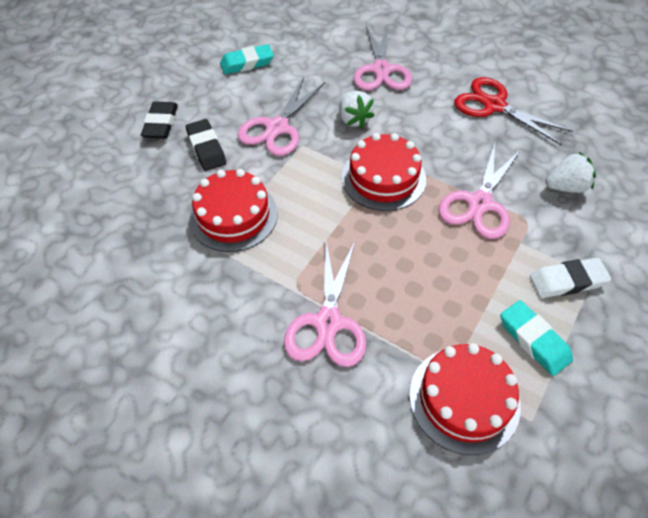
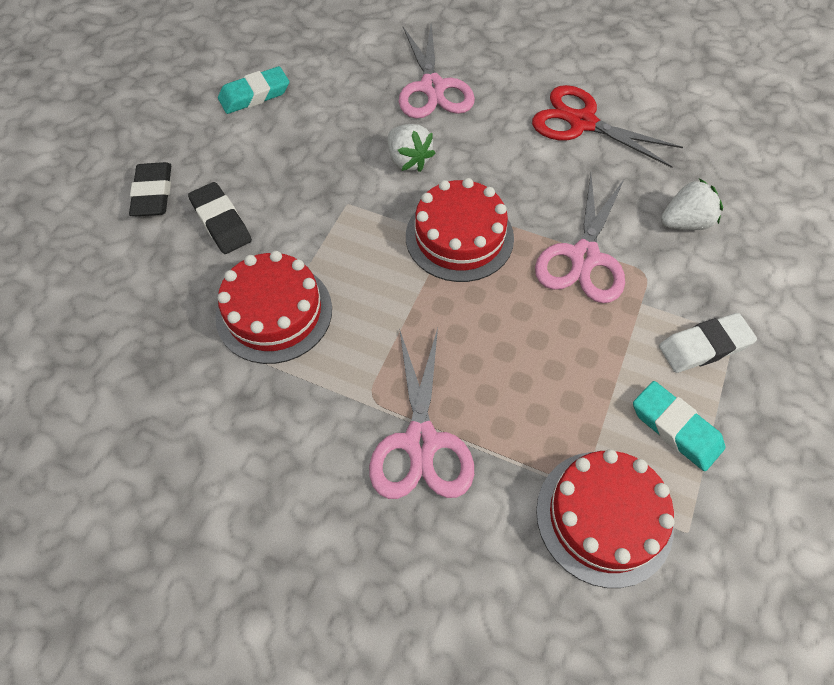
camera: 10 degrees left, 5 degrees up
(277, 128) = (310, 183): pink scissors -> none

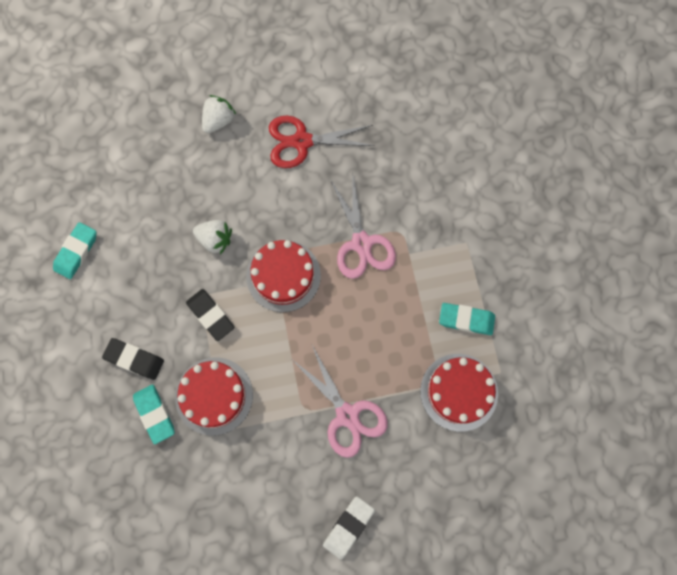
camera: 35 degrees left, 15 degrees up
(153, 194) = (74, 368): black eraser -> black eraser (210, 315)
(192, 289) = (154, 414): none -> turquoise eraser
(433, 88) = (190, 171): pink scissors -> none
(685, 222) = (403, 182): white strawberry -> white strawberry (219, 121)
(704, 346) = (455, 260): white eraser -> white eraser (348, 527)

